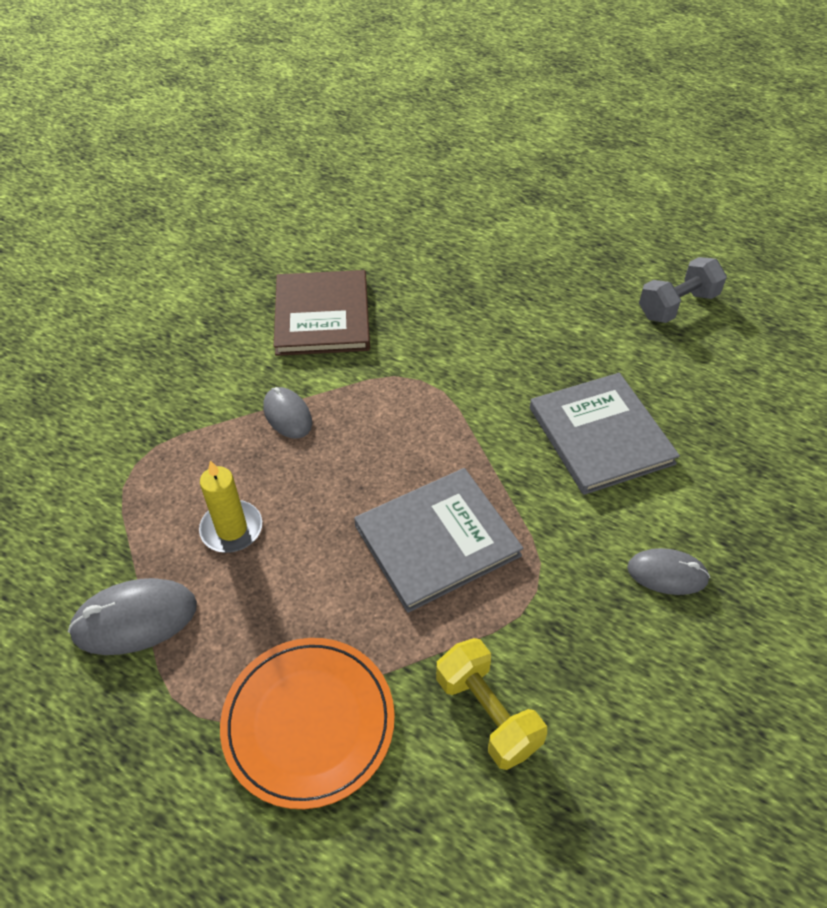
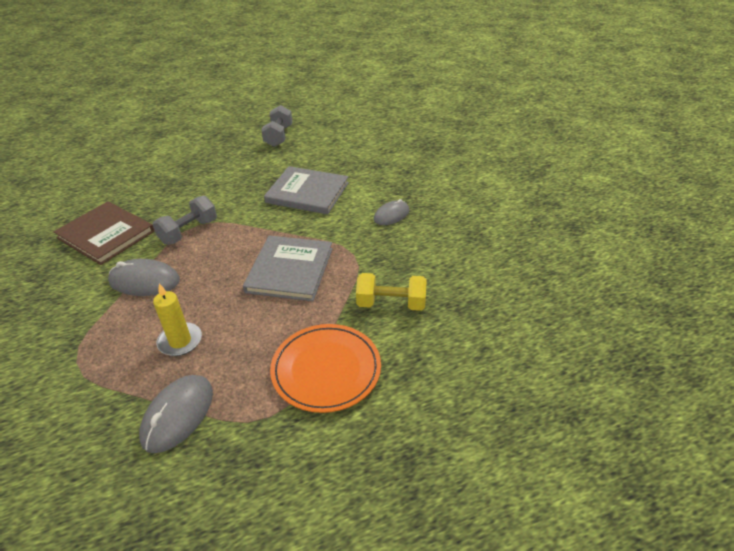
camera: 50 degrees left, 10 degrees down
(287, 415) = (144, 281): grey mouse -> grey mouse, size x1.50
(400, 381) = (189, 232): none -> grey dumbbell

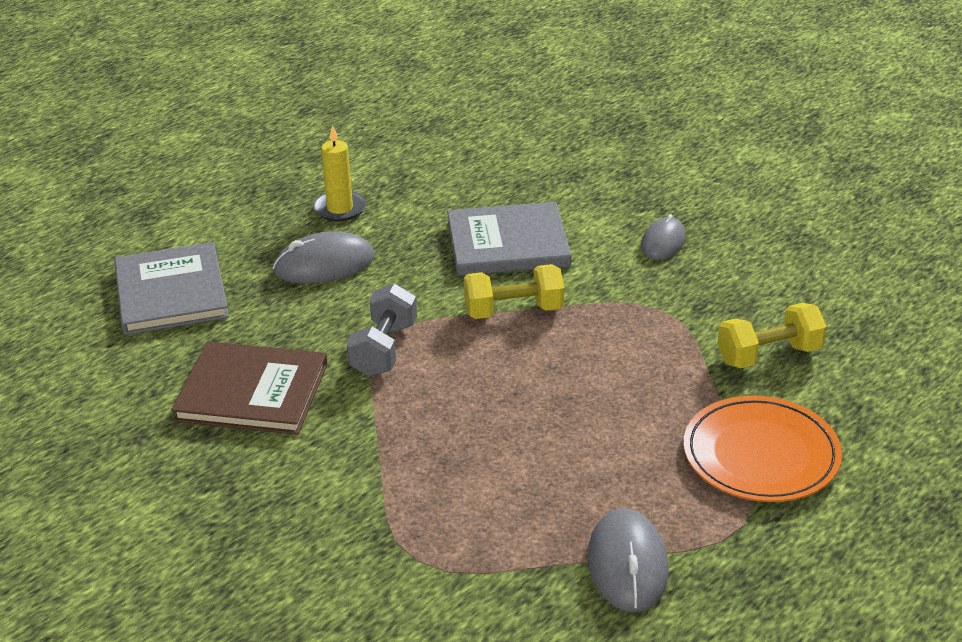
camera: 25 degrees left, 5 degrees down
(144, 281) = (395, 434): grey mouse -> grey mouse (324, 264)
(180, 341) = (536, 487): yellow candle -> yellow candle (340, 208)
(273, 230) = (513, 311): none -> yellow dumbbell
(278, 136) = (368, 168): grey dumbbell -> none
(290, 270) = (593, 355): grey book -> grey book (171, 293)

